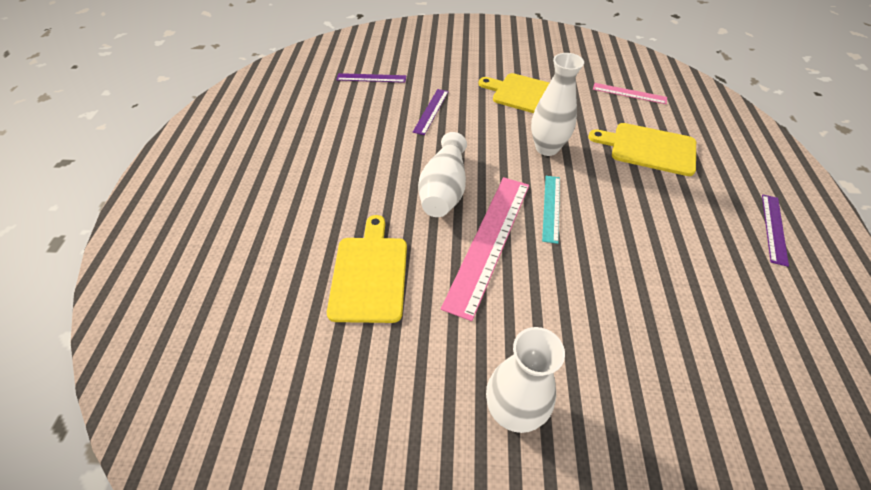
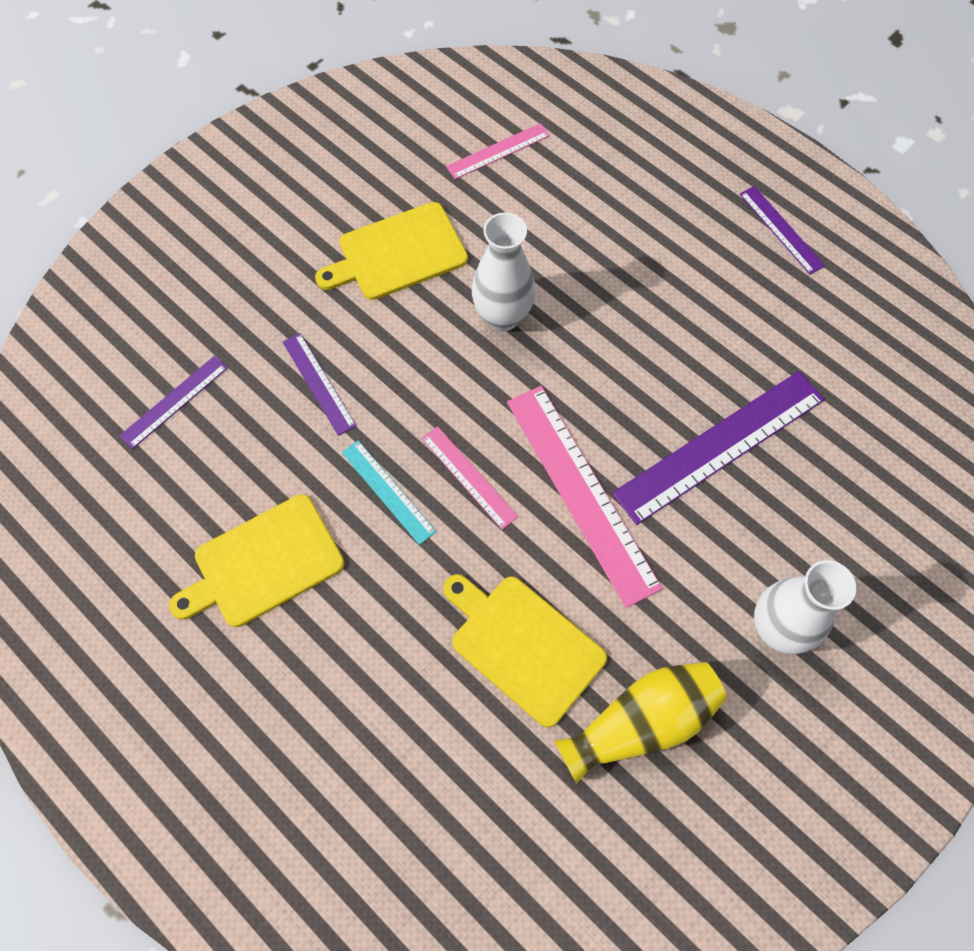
camera: 50 degrees left, 15 degrees up
(372, 369) = (641, 722): none -> yellow vase
(444, 190) = (469, 477): white vase -> pink ruler
(551, 208) = (590, 393): turquoise ruler -> turquoise ruler (388, 491)
(598, 290) = (720, 446): none -> purple ruler
(649, 148) = (596, 222): yellow cutting board -> yellow cutting board (264, 563)

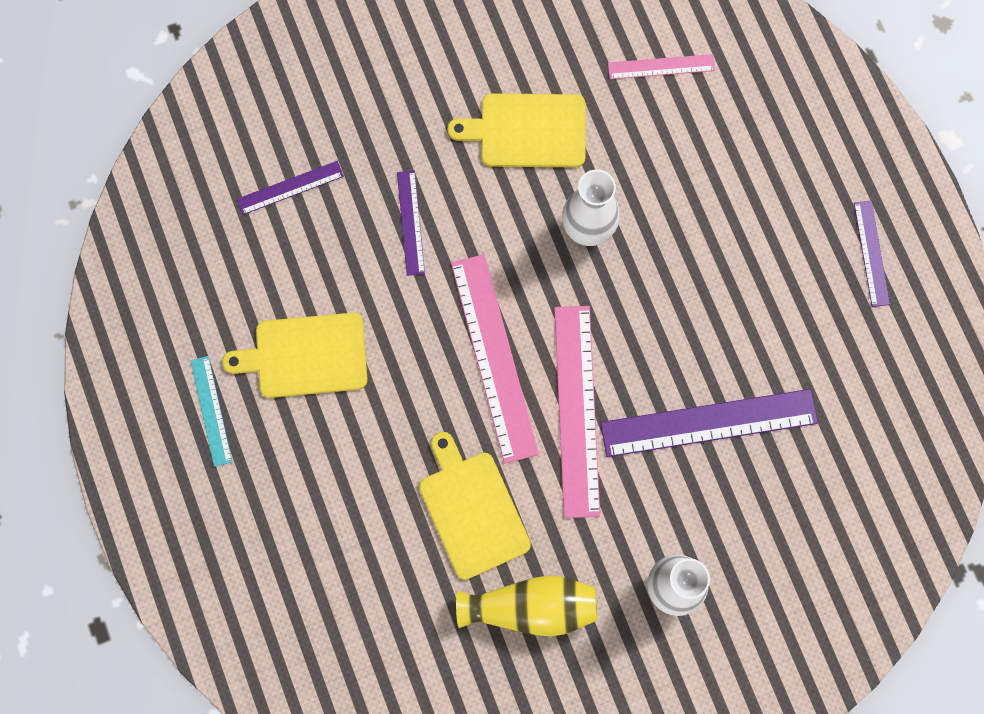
camera: 25 degrees right, 10 degrees up
(388, 491) = (425, 340): turquoise ruler -> turquoise ruler (211, 411)
(469, 477) = (494, 357): pink ruler -> pink ruler, size x1.92

